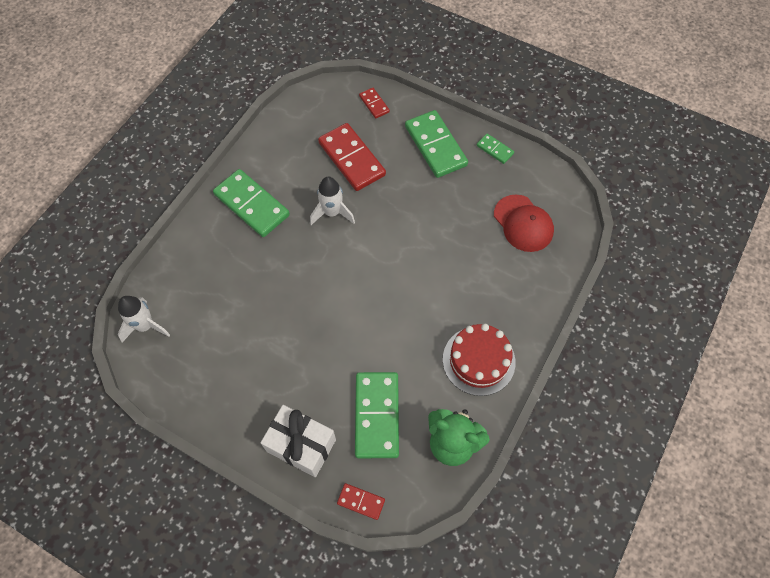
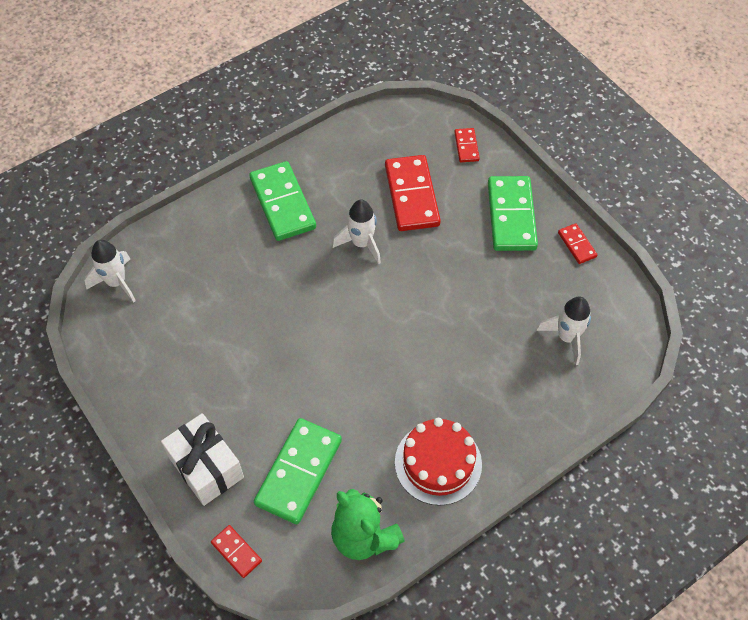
camera: 25 degrees right, 5 degrees down
(495, 149) = (577, 245): green domino -> red domino
(523, 223) = (567, 337): red cap -> white rocket

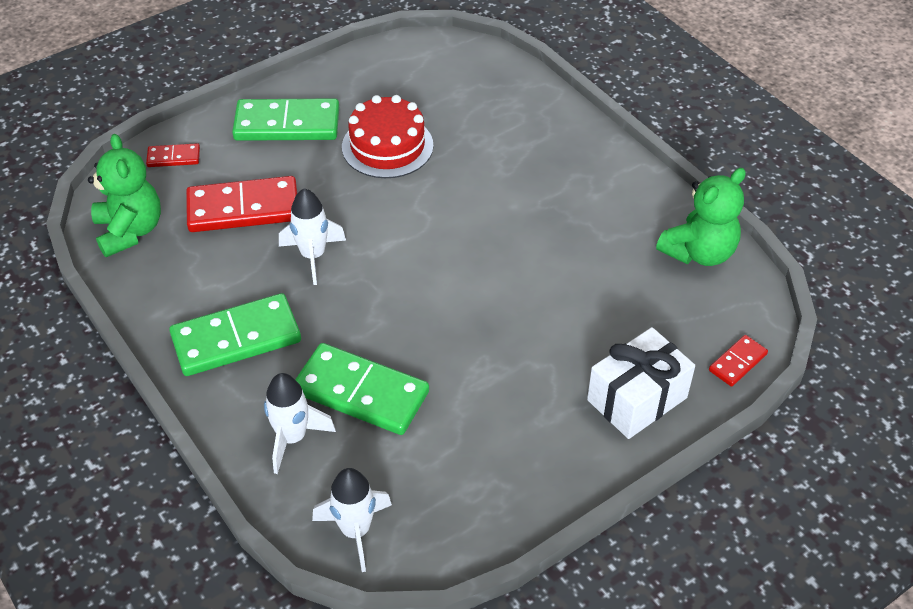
camera: 90 degrees left, 10 degrees down
(299, 472) = (632, 309): green domino -> green domino (361, 392)
(387, 131) = (130, 231): none -> green teddy bear
(438, 463) = (607, 193): red cake -> red cake (387, 146)
(567, 337) = (452, 92): white rocket -> white rocket (292, 438)
(577, 245) = (333, 77): red domino -> none

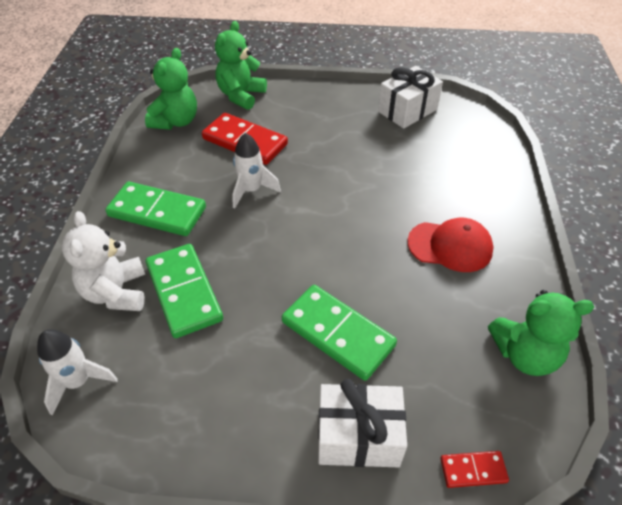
camera: 40 degrees right, 0 degrees up
(173, 157) = (241, 95): red domino -> green teddy bear
(287, 124) = (321, 109): green domino -> green domino (338, 333)
(292, 438) = (116, 292): white rocket -> white teddy bear
(383, 77) = (407, 110): none -> white gift
(387, 146) = (366, 151): red cake -> none
(559, 197) = (450, 246): none -> red cap

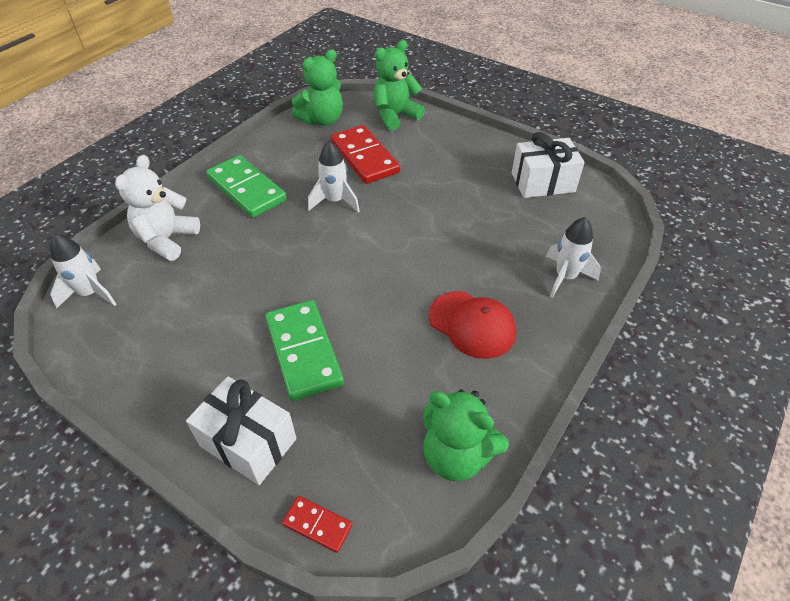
camera: 30 degrees right, 0 degrees up
(184, 292) = (214, 261): green domino -> none
(484, 179) = (565, 277): none -> white rocket

